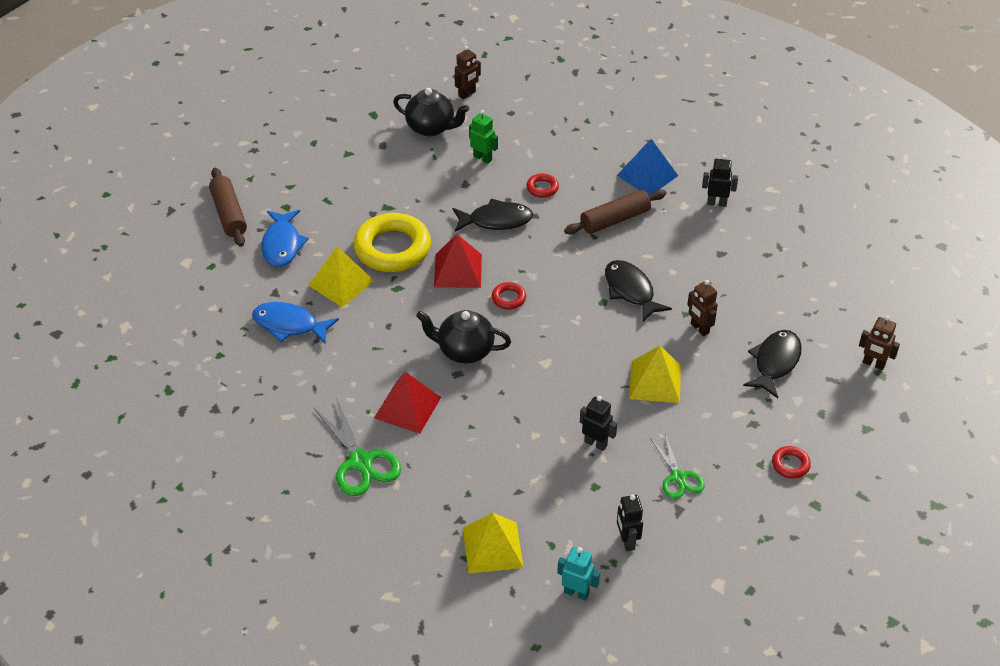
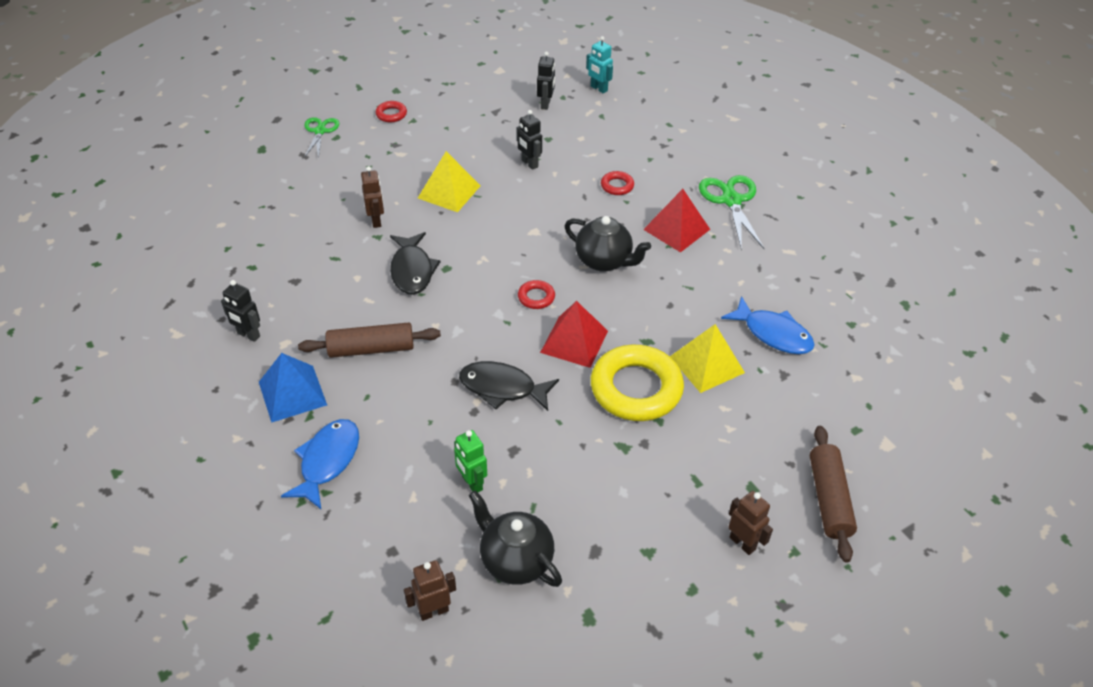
camera: 160 degrees left, 0 degrees up
(282, 245) = (766, 433): blue fish -> blue fish (327, 461)
(493, 547) = (645, 124): yellow pyramid -> none
(542, 188) = (424, 414): red ring -> red ring (617, 186)
(678, 477) = (481, 128): green scissors -> green scissors (320, 131)
(775, 362) = (337, 178): black fish -> none
(873, 364) = (259, 156): brown robot -> brown robot (742, 543)

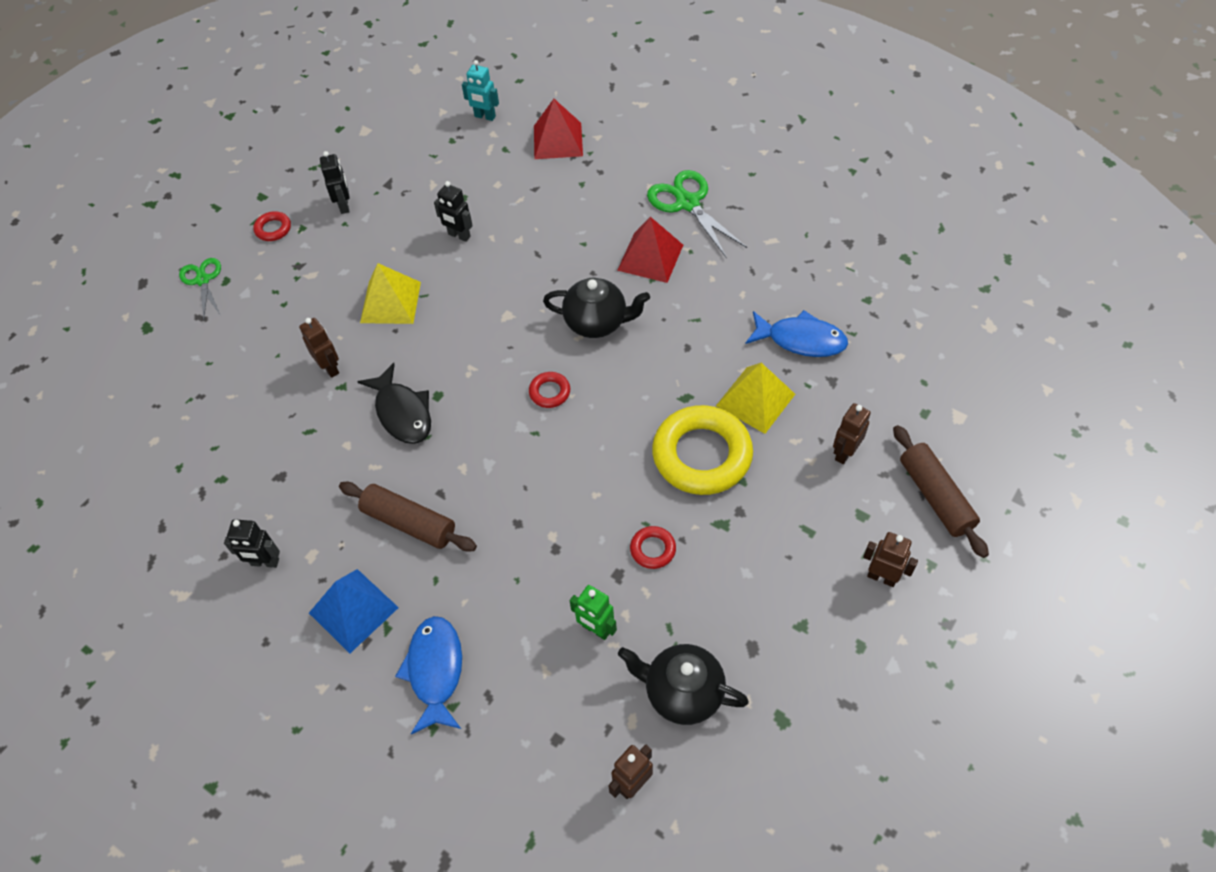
camera: 20 degrees left, 10 degrees up
(371, 349) = (409, 522): brown rolling pin -> brown rolling pin turned 60 degrees clockwise
(502, 388) = (570, 510): black fish -> none
(545, 104) = (438, 156): black robot -> black robot (344, 205)
(574, 341) = (614, 427): red pyramid -> red pyramid (558, 141)
(617, 186) = (564, 229): red ring -> red ring (653, 549)
(763, 433) = (844, 453): none -> brown robot

